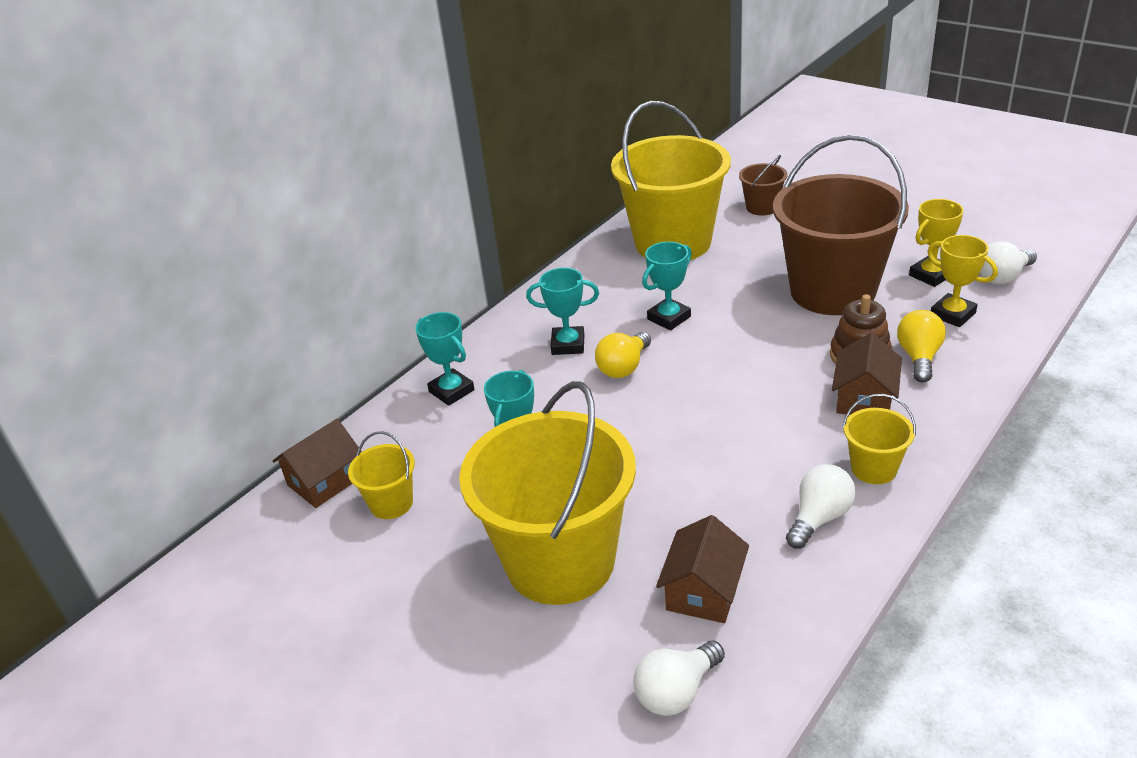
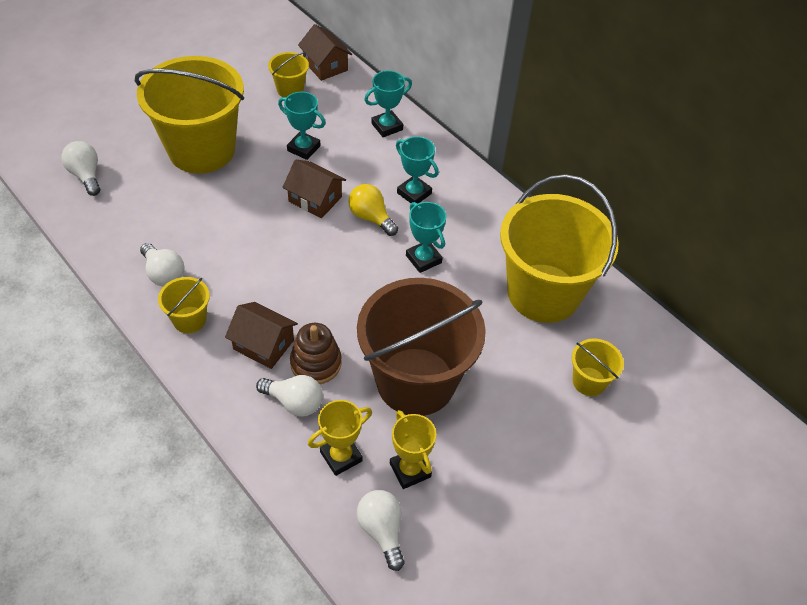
camera: 95 degrees right, 15 degrees up
(568, 345) = (414, 193): turquoise trophy -> turquoise trophy turned 60 degrees counterclockwise
(703, 591) = (142, 203): brown house -> brown house (315, 199)
(762, 207) = (589, 381): brown bucket -> yellow bucket
(919, 357) = (294, 402): yellow light bulb -> white light bulb

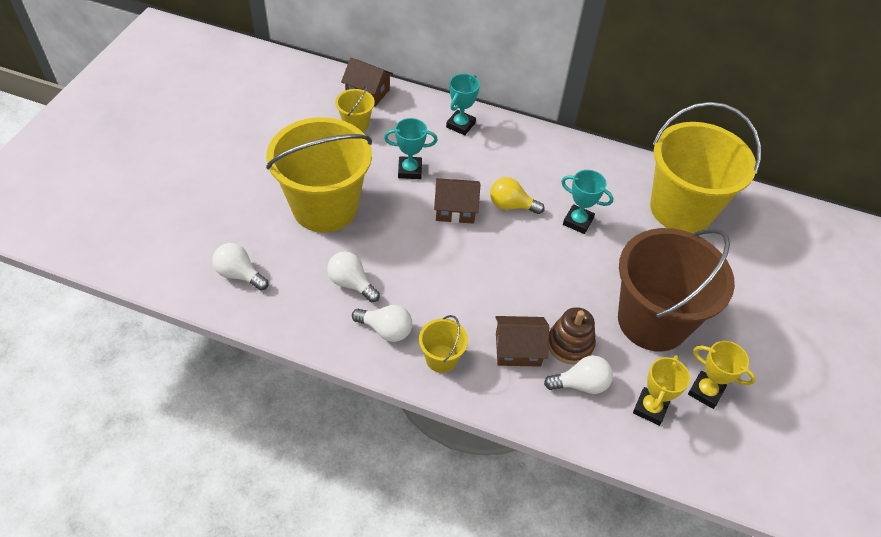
camera: 30 degrees left, 0 degrees up
(382, 530) = (725, 449): white light bulb -> white light bulb (351, 283)
(414, 193) = (527, 171): turquoise trophy -> none
(589, 381) = (764, 261): yellow bucket -> none

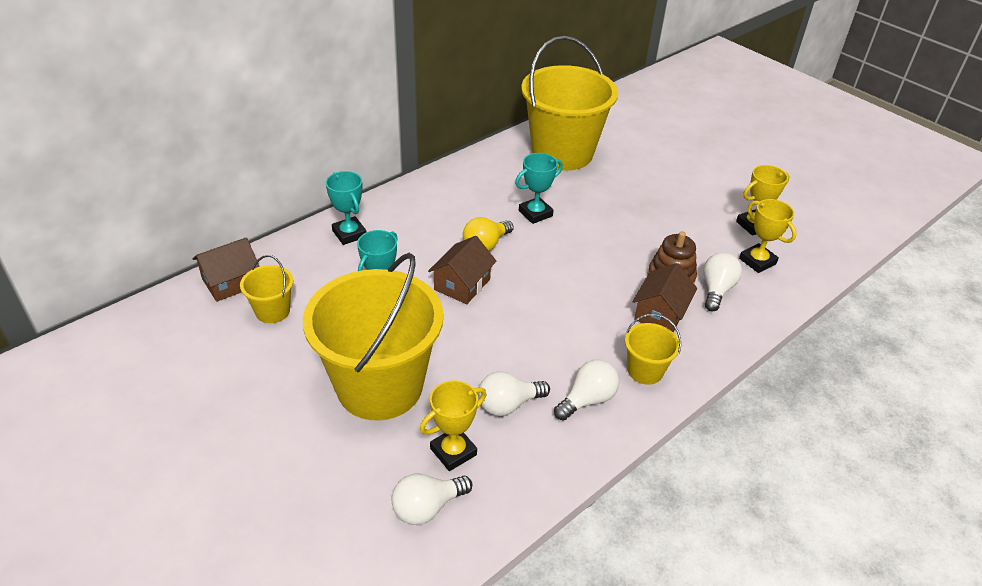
camera: 60 degrees left, 10 degrees down
(291, 269) = (453, 451): none -> yellow trophy
(652, 321) = (670, 221): brown bucket -> none

